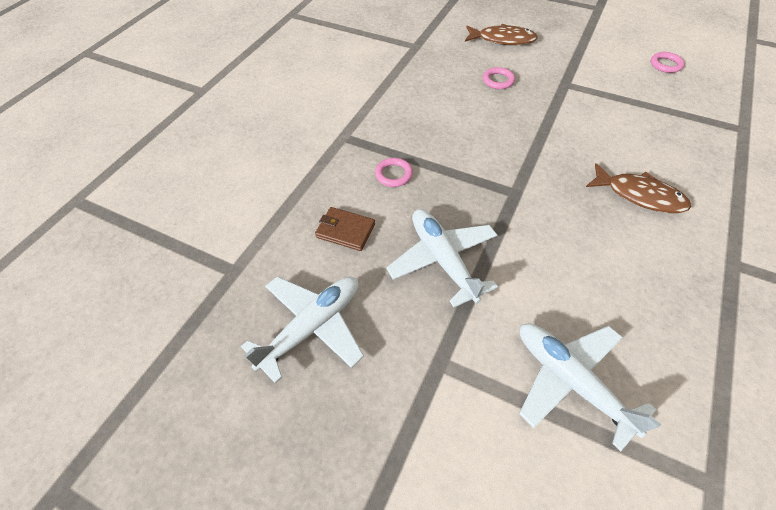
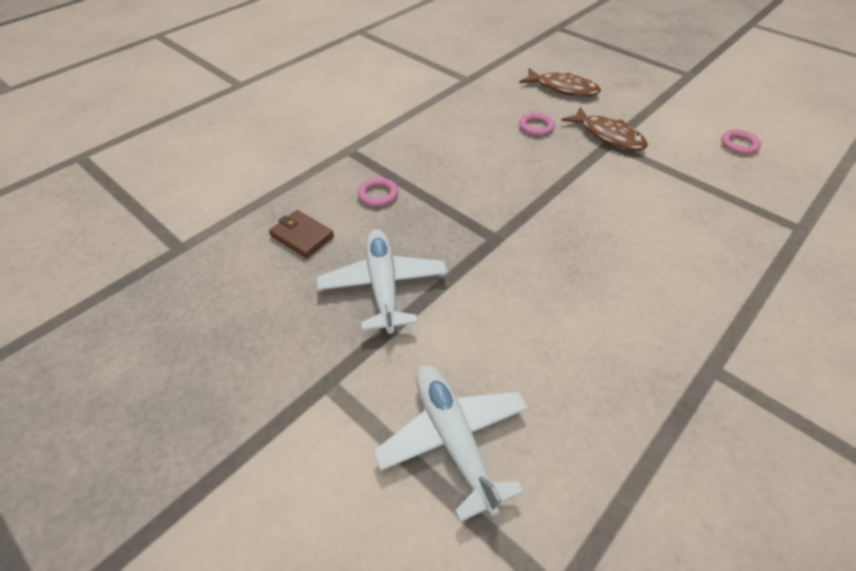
camera: 15 degrees right, 5 degrees down
(312, 327) = (221, 316): white plane -> none
(639, 195) = (635, 271): brown fish -> brown fish (608, 136)

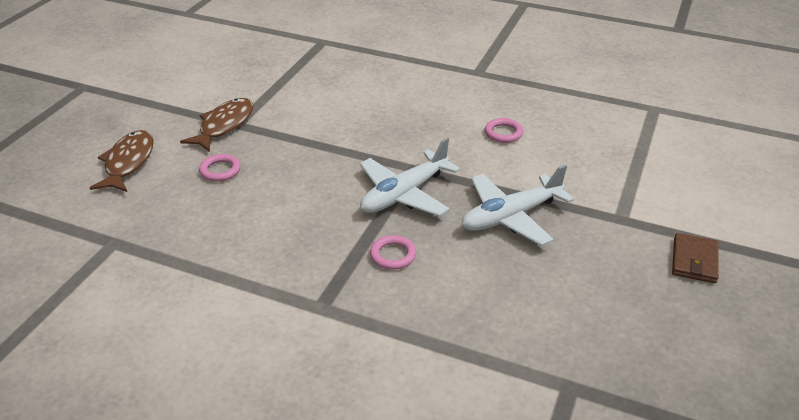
camera: 110 degrees left, 10 degrees down
(302, 236) = (487, 290): brown wallet -> brown wallet (694, 261)
(453, 439) = (608, 154): white plane -> white plane (404, 194)
(739, 144) = (217, 62): pink ring -> pink ring (503, 133)

